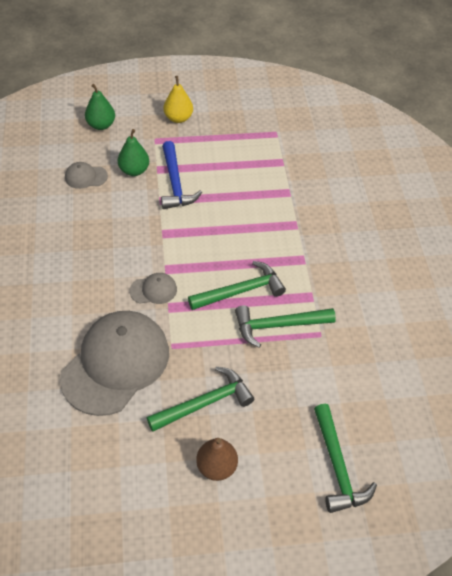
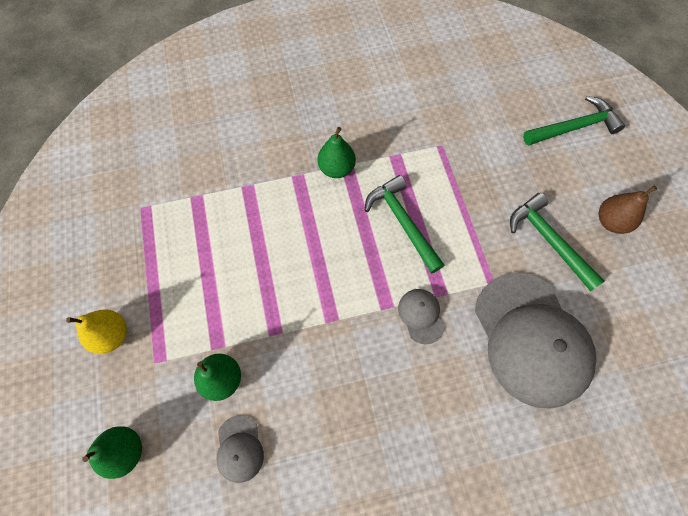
camera: 95 degrees left, 15 degrees up
(116, 364) = (531, 338): grey cap -> grey cap turned 135 degrees counterclockwise
(175, 183) = (243, 319): blue hammer -> none
(278, 326) = (439, 183): green hammer -> none
(301, 251) = (336, 169): none -> green pear

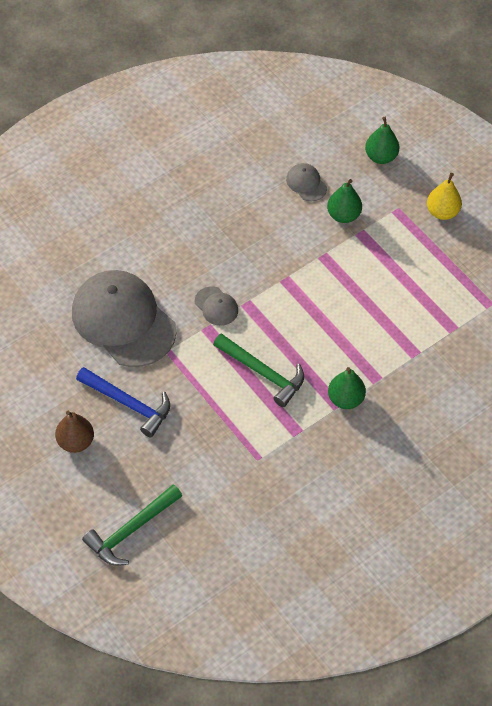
camera: 155 degrees right, 10 degrees down
(548, 240) = (128, 404): green hammer -> blue hammer

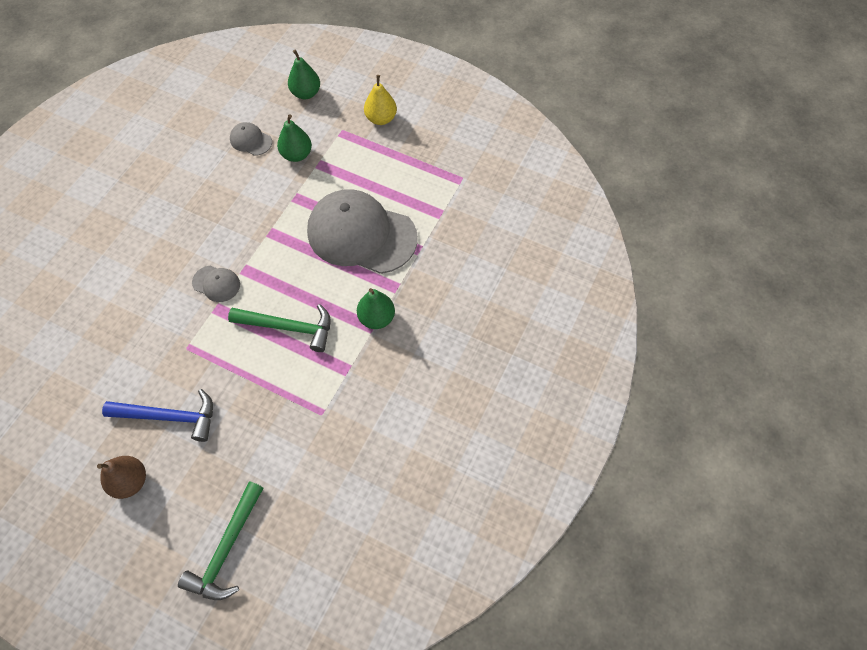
camera: 25 degrees left, 5 degrees up
(123, 321) = (130, 336): grey cap -> grey cap (361, 234)

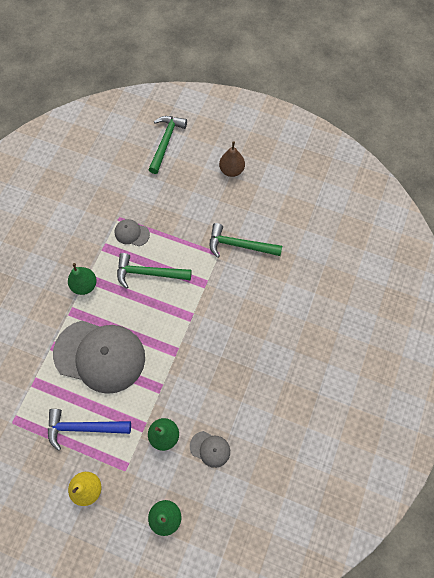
camera: 175 degrees right, 5 degrees up
(155, 356) = (239, 245): none -> green hammer
(169, 416) = (218, 208): blue hammer -> blue hammer (83, 428)
(216, 283) = (209, 303): grey cap -> grey cap (132, 233)

